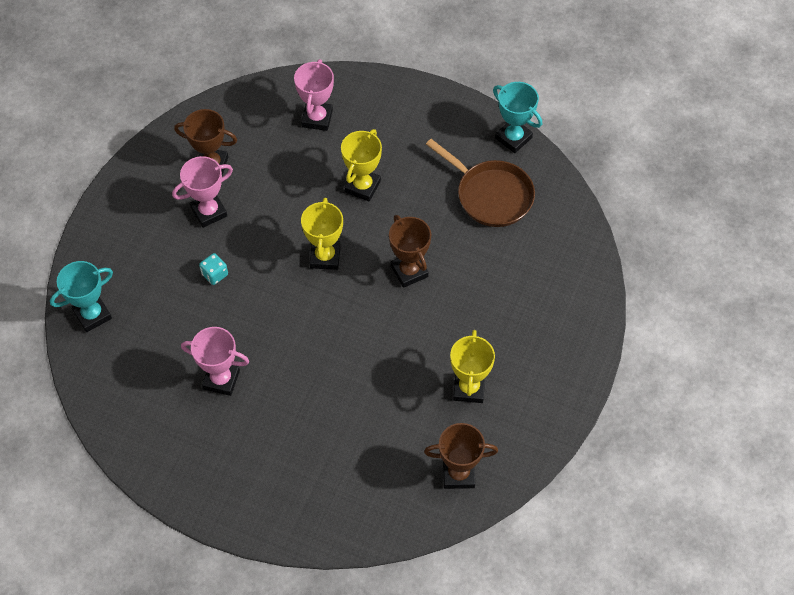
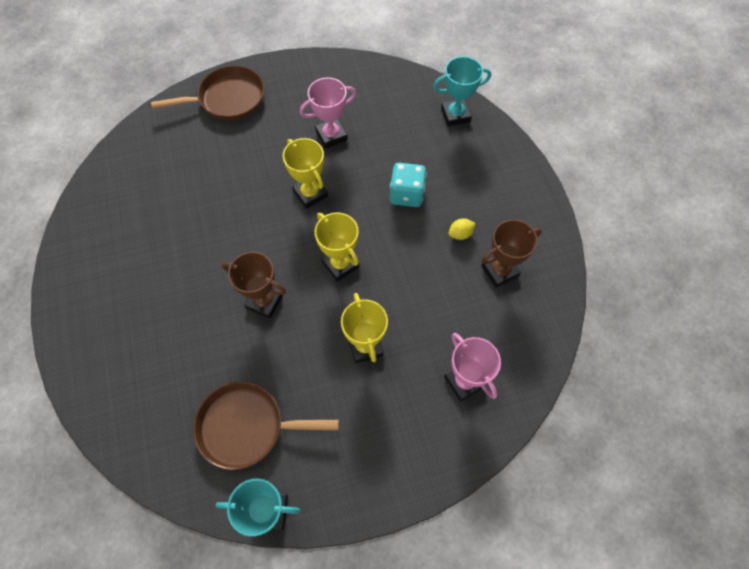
camera: 140 degrees right, 5 degrees up
(92, 315) = (455, 115): turquoise trophy -> turquoise trophy turned 60 degrees clockwise
(209, 212) = (460, 234): pink trophy -> yellow lemon
(215, 274) = (407, 194): turquoise dice -> turquoise dice, size x1.67
(280, 500) = (227, 99): none -> brown pan
(458, 474) = (117, 187): brown trophy -> none
(469, 388) = (149, 246): yellow trophy -> yellow trophy (310, 194)

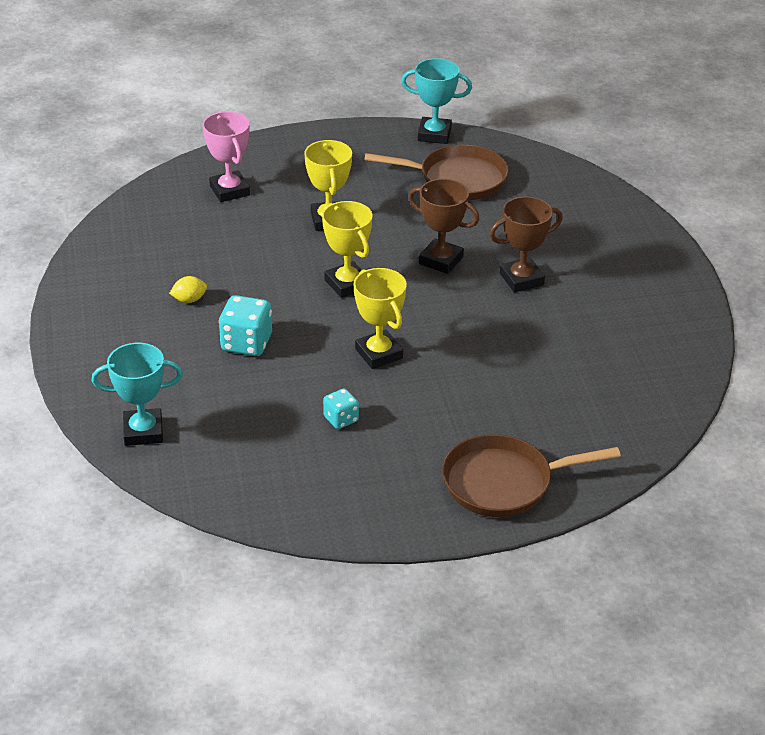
camera: 175 degrees left, 25 degrees down
(331, 135) = (341, 419): pink trophy -> turquoise dice
(499, 271) = (154, 265): brown trophy -> brown trophy (521, 279)

